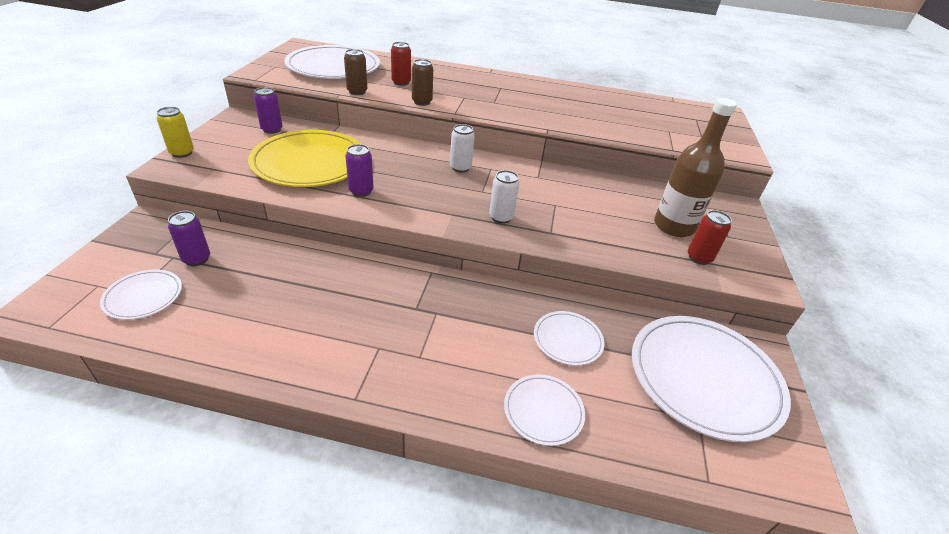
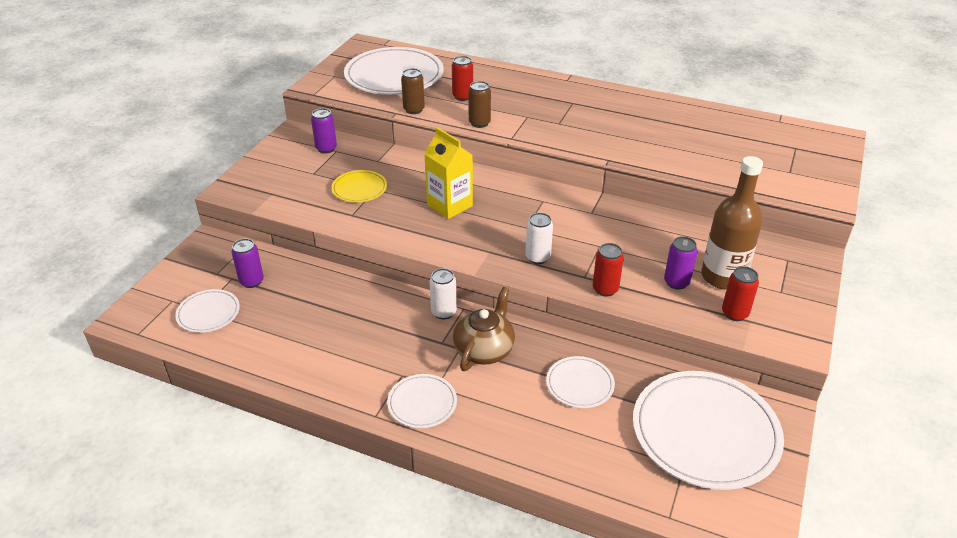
camera: 15 degrees right, 0 degrees up
(182, 153) = (242, 174): yellow can -> none
(310, 163) = (359, 189): yellow plate -> yellow plate, size x0.49
(361, 191) = (404, 223): purple can -> purple can (676, 282)
(403, 175) = (449, 205): none -> yellow carton
(460, 168) = (510, 199): white can -> white can (443, 312)
(462, 312) = (484, 349): none -> brown teapot
(543, 411) = (536, 443): white plate -> white plate (422, 403)
(574, 243) = (605, 289): none -> red can

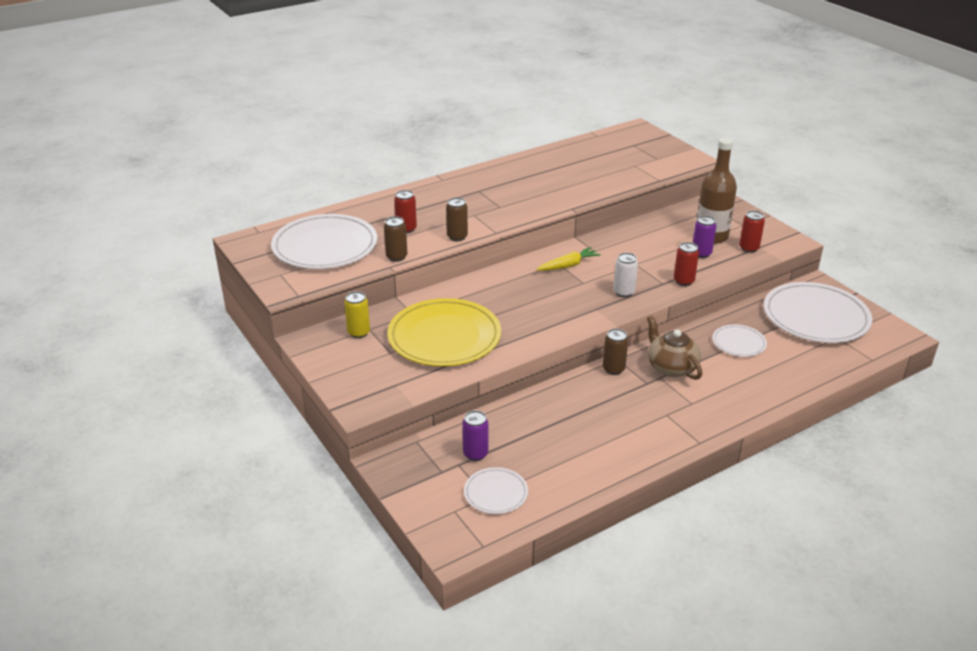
camera: 55 degrees left, 5 degrees down
(326, 148) = (359, 333): purple can -> yellow can
(359, 189) = (444, 337): yellow plate -> yellow plate, size x2.04
(422, 403) = (704, 416): white plate -> none
(443, 312) = (613, 369): white can -> brown can
(449, 205) = (518, 303): yellow carton -> none
(546, 207) = (568, 265): none -> yellow carrot

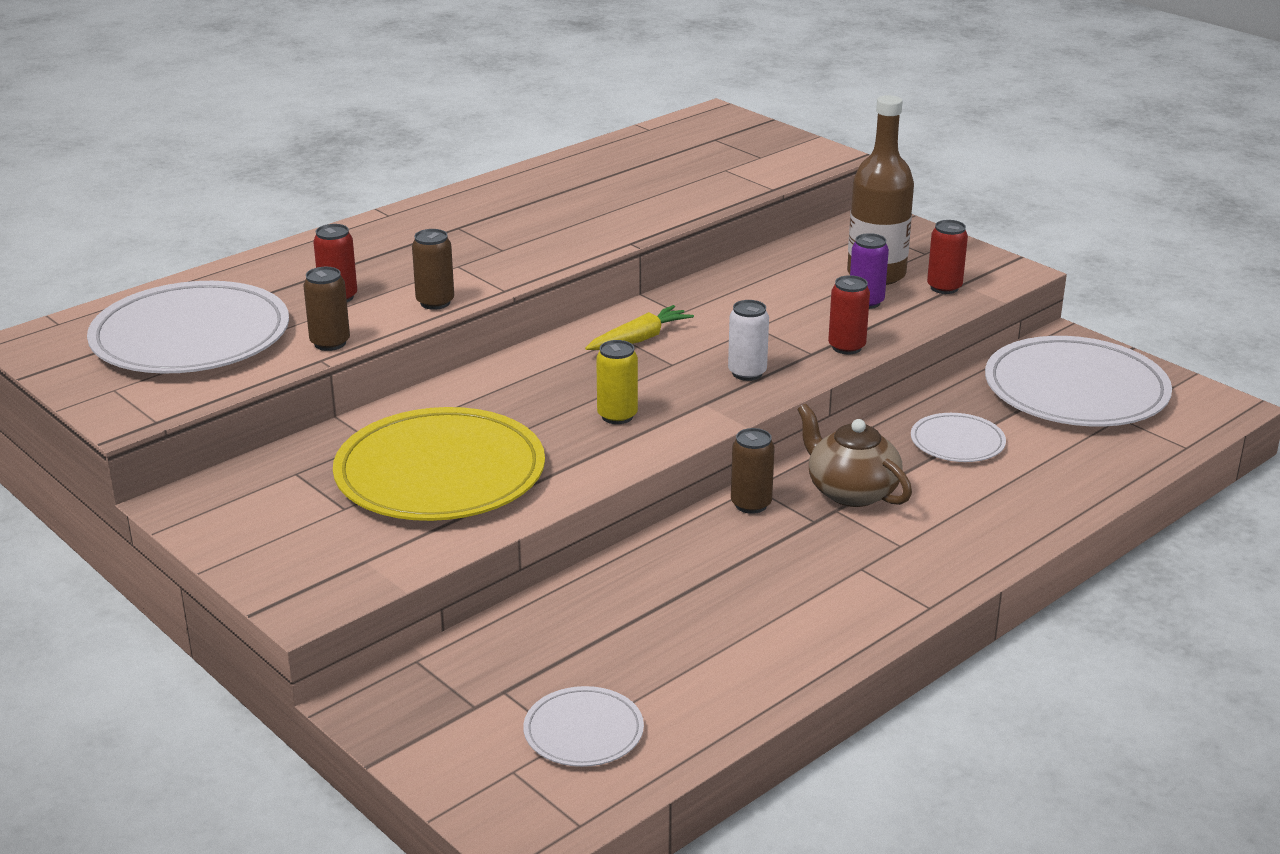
camera: 10 degrees left, 5 degrees down
(359, 333) = (277, 481): yellow can -> yellow can (617, 416)
(475, 454) = (532, 670): purple can -> none

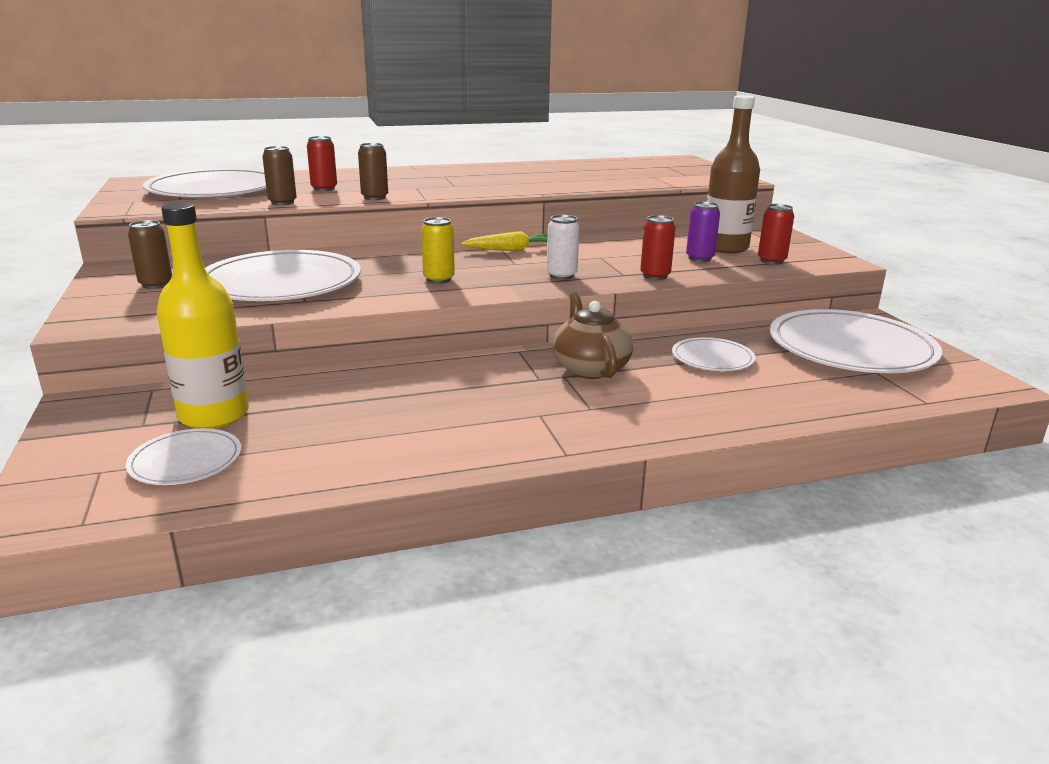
camera: 25 degrees right, 5 degrees down
(440, 473) = (281, 283): yellow plate -> white plate
(535, 671) = (214, 415): none -> yellow bottle
(751, 504) = (503, 359): brown can -> brown can (156, 284)

